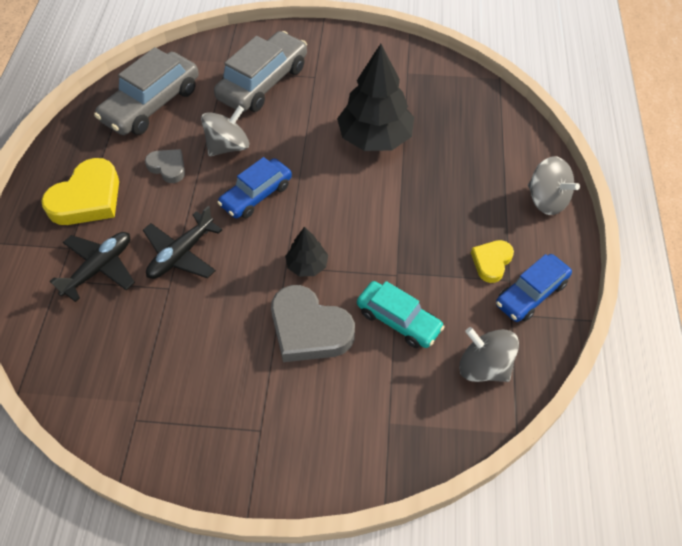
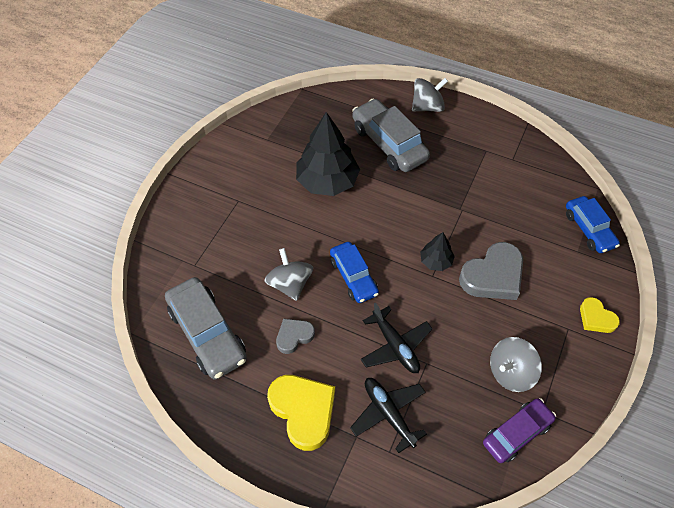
camera: 70 degrees left, 0 degrees up
(101, 396) = (516, 433): none -> purple car
(263, 82) = (226, 239): grey car -> grey car (389, 143)
(398, 320) = (500, 220): turquoise car -> none
(484, 366) = (548, 187): grey spinning top -> grey spinning top (510, 372)
(491, 262) = (468, 154): yellow heart -> yellow heart (596, 318)
(531, 294) = (500, 143): blue car -> blue car (589, 229)

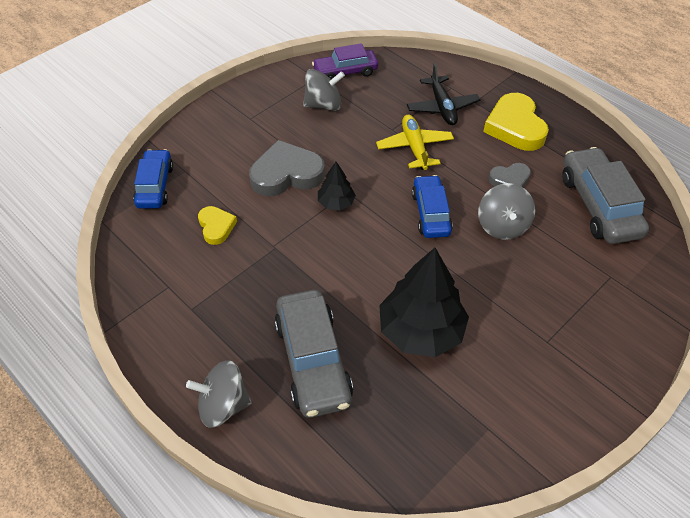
camera: 160 degrees left, 5 degrees down
(395, 346) = (414, 147): black plane -> yellow plane
(596, 318) = (219, 118): yellow heart -> yellow heart (216, 227)

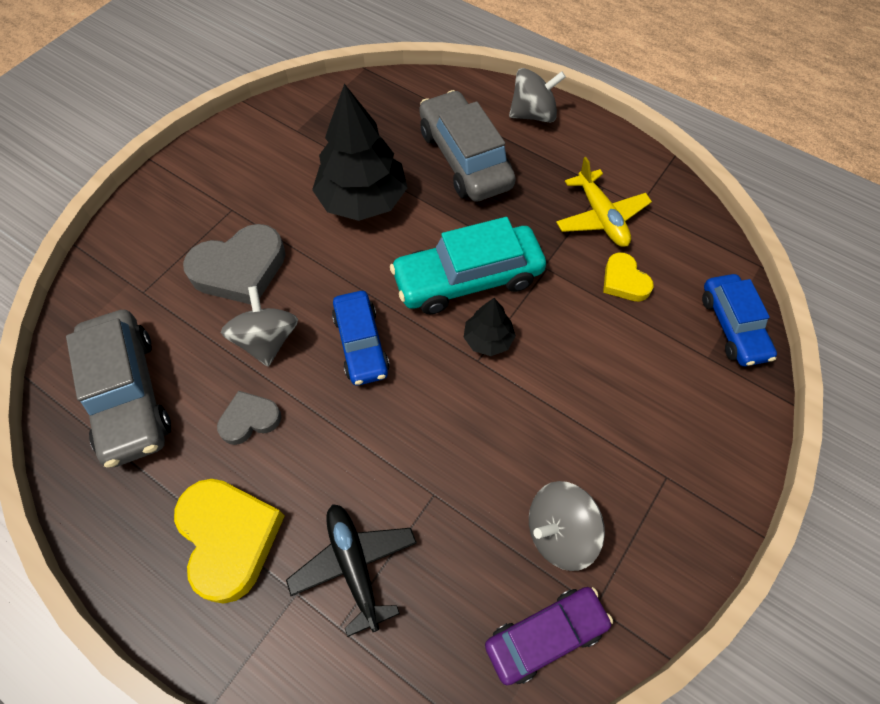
camera: 170 degrees right, 10 degrees up
(286, 174) = (569, 375): grey heart -> grey heart (240, 269)
(340, 246) = (468, 279): none -> turquoise car
(414, 147) = (393, 459): yellow plane -> yellow plane (601, 217)

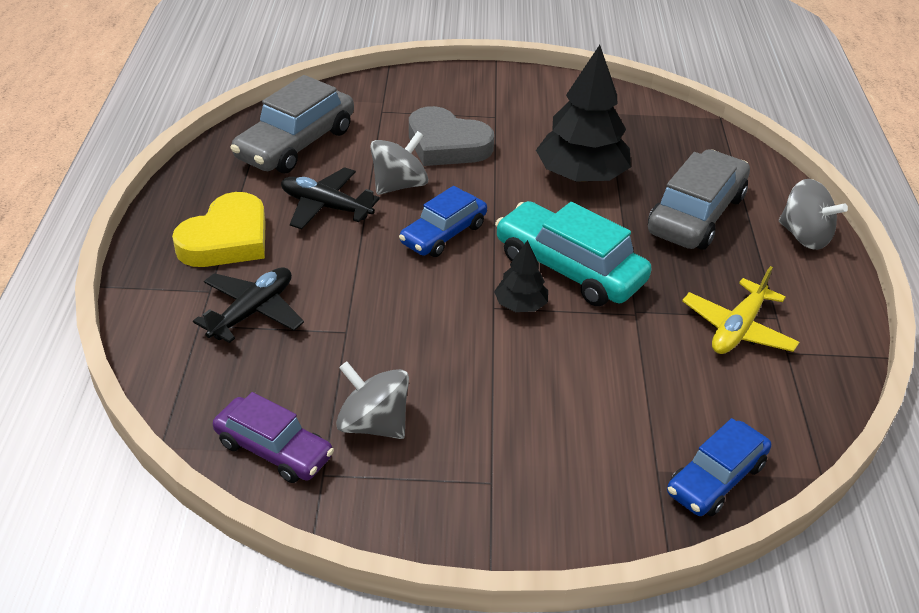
camera: 55 degrees right, 20 degrees down
(249, 419) = (326, 207): grey heart -> black plane
(624, 281) = (680, 373): yellow heart -> none

